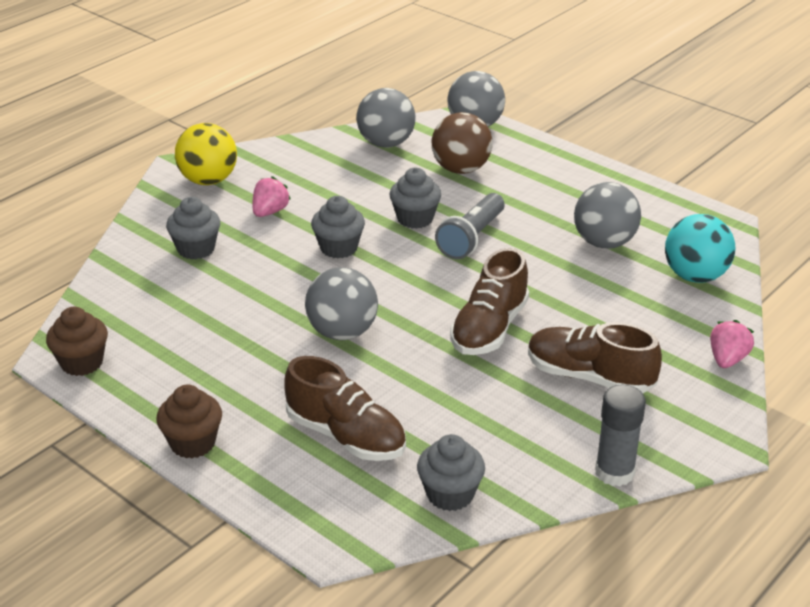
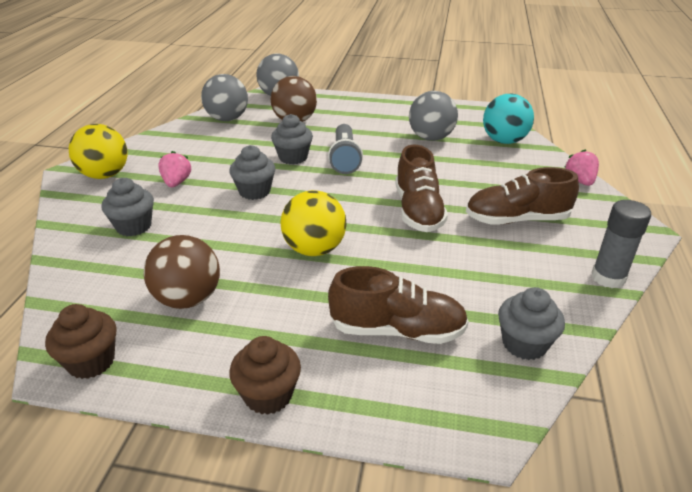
camera: 30 degrees left, 0 degrees up
(191, 338) = (188, 299): none -> brown ball
(342, 332) = (314, 249): grey ball -> yellow ball

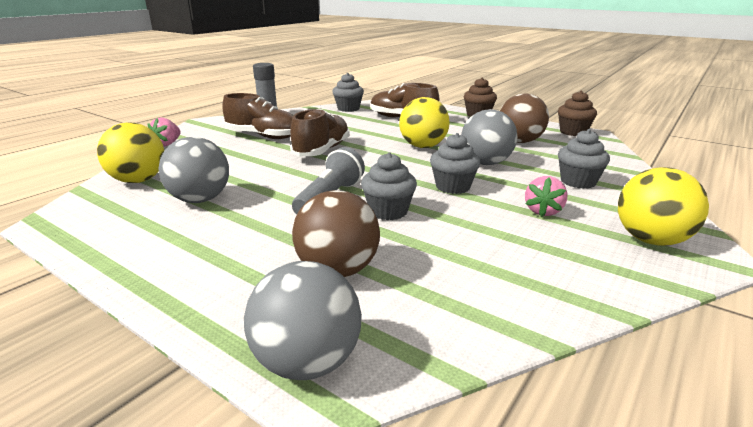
camera: 155 degrees left, 10 degrees down
(227, 119) = (458, 309): grey ball -> grey ball (485, 163)
(504, 141) = (138, 180): turquoise ball -> yellow ball

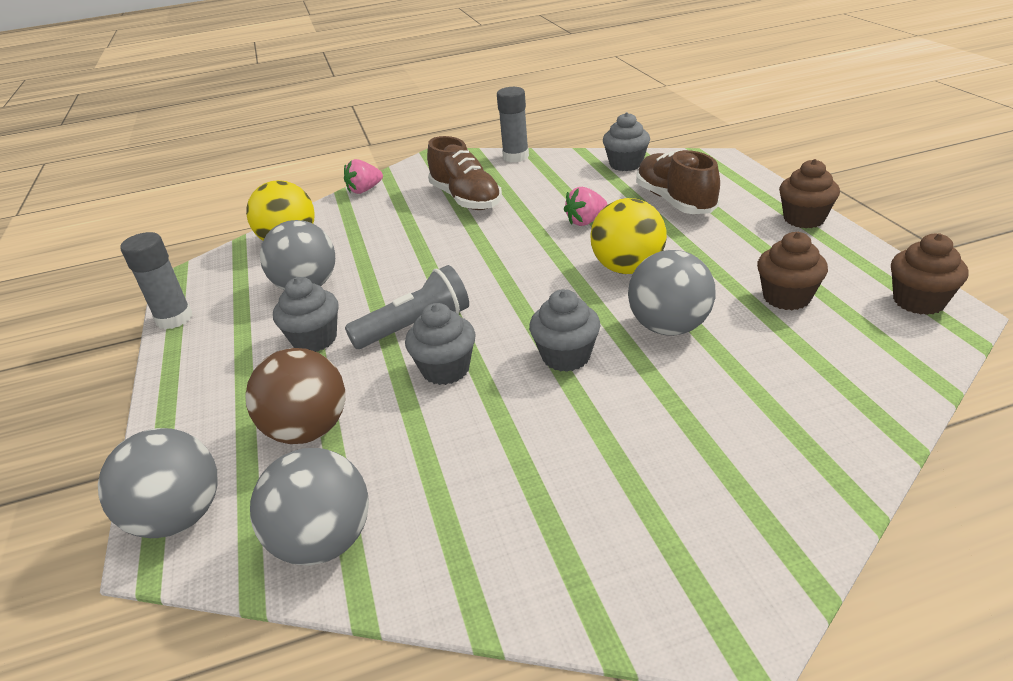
camera: 40 degrees right, 10 degrees up
(81, 248) = (174, 319): none -> grey glue stick
(322, 151) = (497, 242): brown shoe -> none
(456, 320) = (324, 541): none -> grey ball
(519, 141) = (786, 297): brown ball -> brown cupcake
(543, 211) = (619, 442): pink strawberry -> pink strawberry (585, 221)
(578, 182) = (753, 410): grey cupcake -> grey cupcake (314, 339)
(651, 240) = (691, 555): yellow ball -> none

